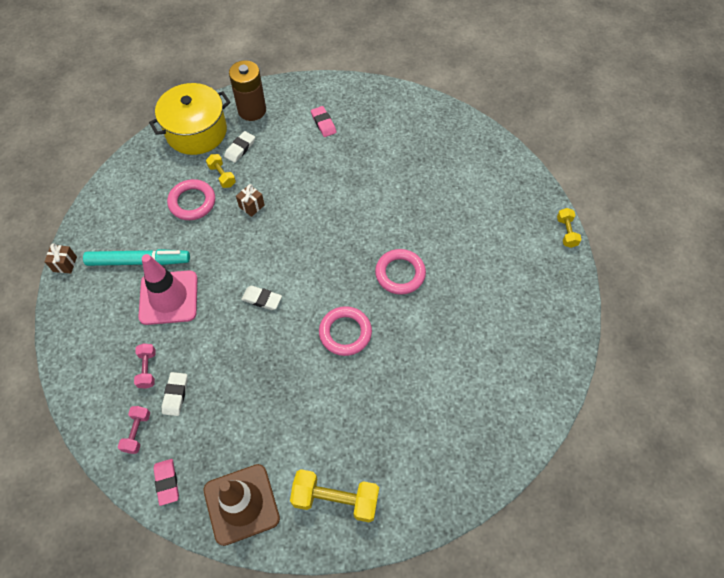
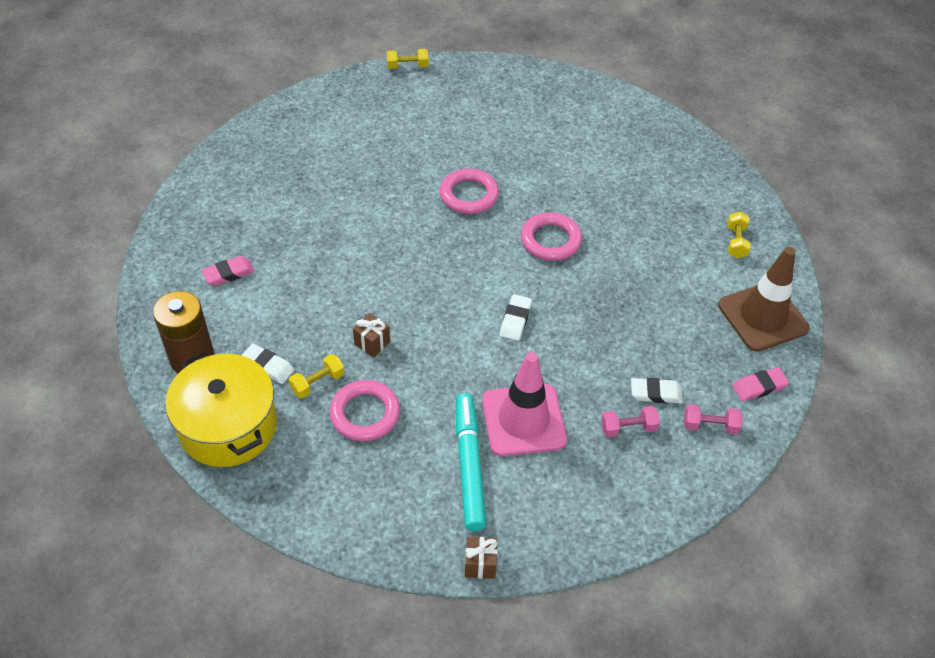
camera: 95 degrees left, 10 degrees down
(335, 499) = (736, 242): yellow dumbbell -> yellow dumbbell, size x0.55

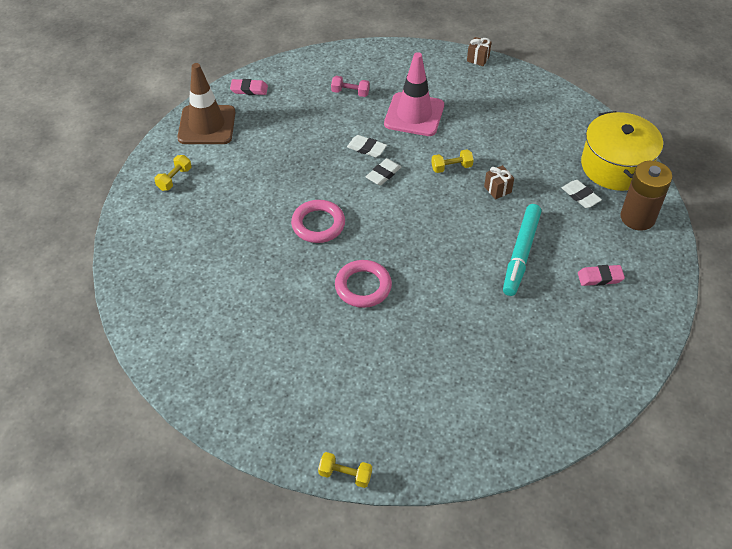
camera: 155 degrees left, 0 degrees up
(317, 383) = (546, 175): yellow dumbbell -> yellow dumbbell (451, 167)
(365, 414) = (518, 147): pink ring -> none
(469, 465) = (462, 102): turquoise marker -> turquoise marker (521, 254)
(655, 393) = (318, 104): white eraser -> white eraser (366, 148)
(710, 425) = (298, 80): pink dumbbell -> none

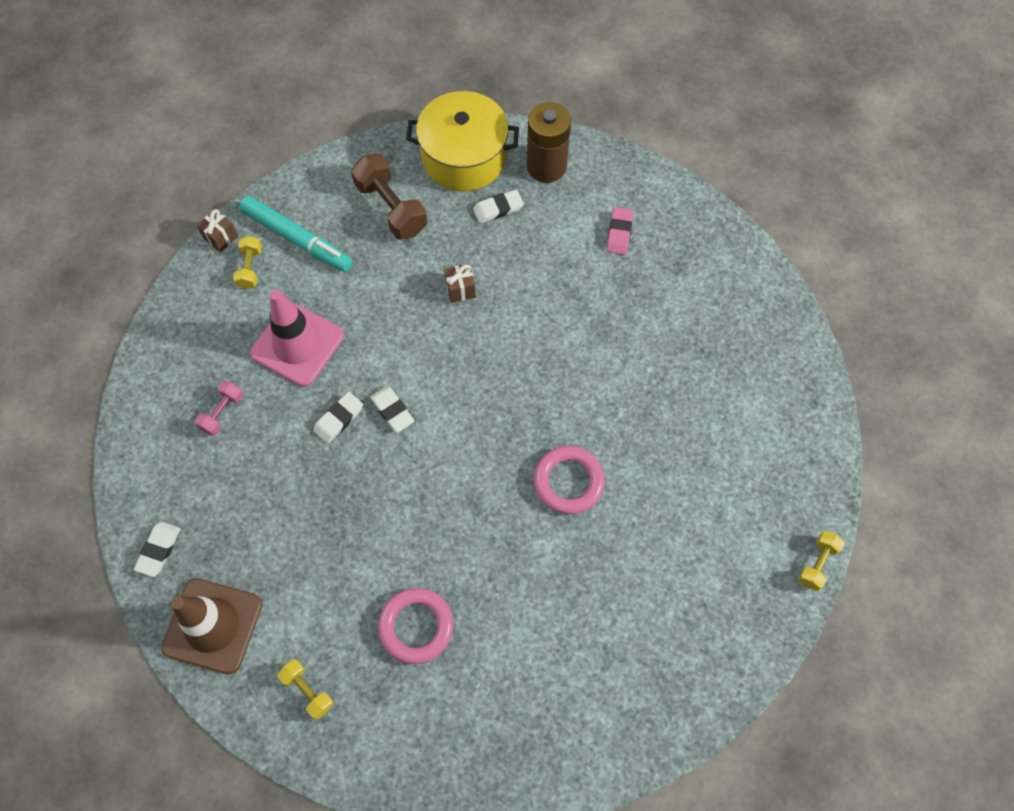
camera: 75 degrees left, 15 degrees up
(249, 89) = (159, 550): pink eraser -> white eraser
(318, 224) = (454, 511): pink ring -> pink ring (416, 626)
(451, 167) = (407, 329): yellow dumbbell -> yellow dumbbell (250, 268)
(521, 254) = (565, 298): turquoise marker -> turquoise marker (297, 239)
(547, 136) = (391, 208): none -> brown dumbbell

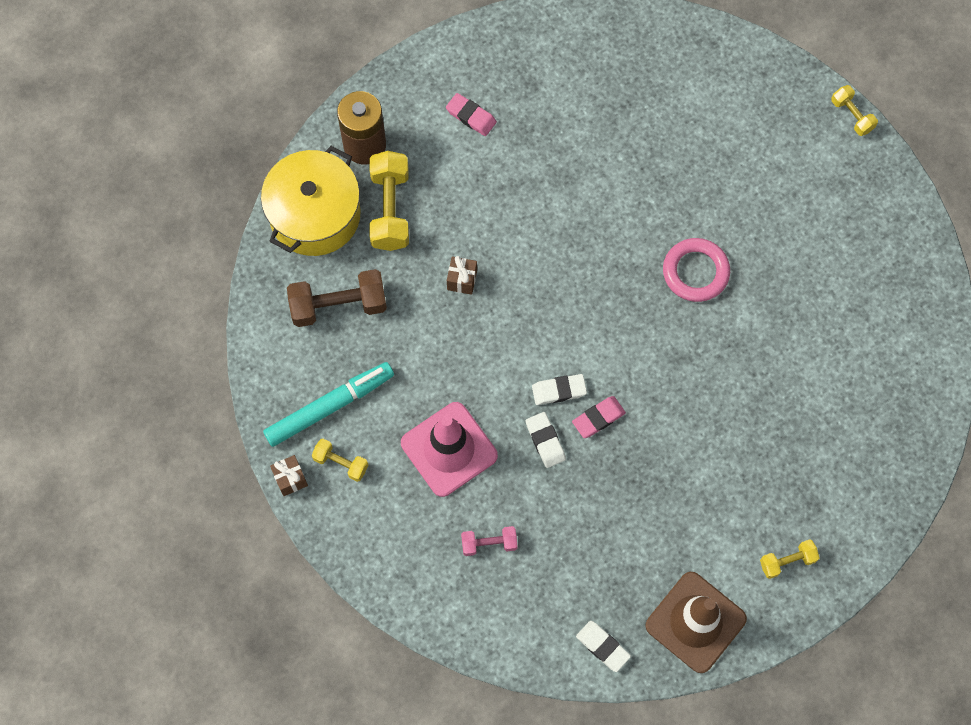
camera: 65 degrees left, 5 degrees up
(222, 412) = (489, 543): pink dumbbell -> pink dumbbell turned 60 degrees counterclockwise
(380, 455) = (598, 418): none -> pink eraser
(416, 626) = (769, 451): pink ring -> none
(498, 209) = (390, 209): white eraser -> yellow dumbbell

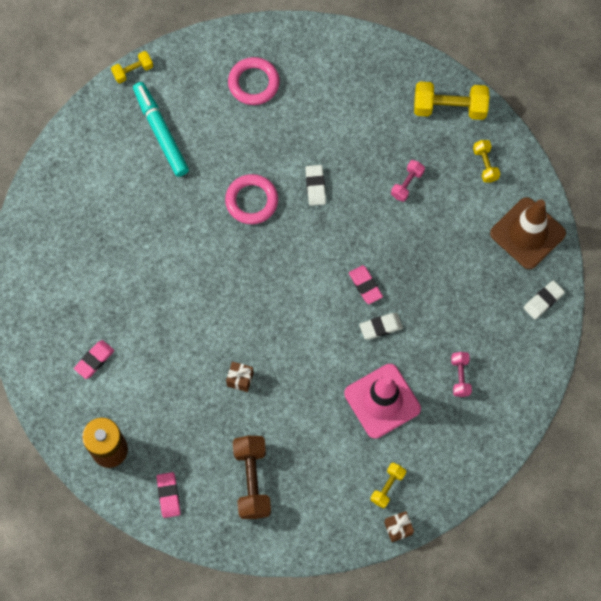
camera: 85 degrees left, 0 degrees up
(315, 215) = (168, 495): yellow pot -> pink eraser
(329, 406) = (339, 493): turquoise marker -> turquoise marker (161, 132)
(390, 209) = (171, 432): yellow dumbbell -> yellow dumbbell (449, 108)
(559, 391) = (340, 313): white eraser -> white eraser (315, 186)
(745, 461) = (407, 184): none -> pink dumbbell
(858, 259) = (253, 83): none -> pink ring

